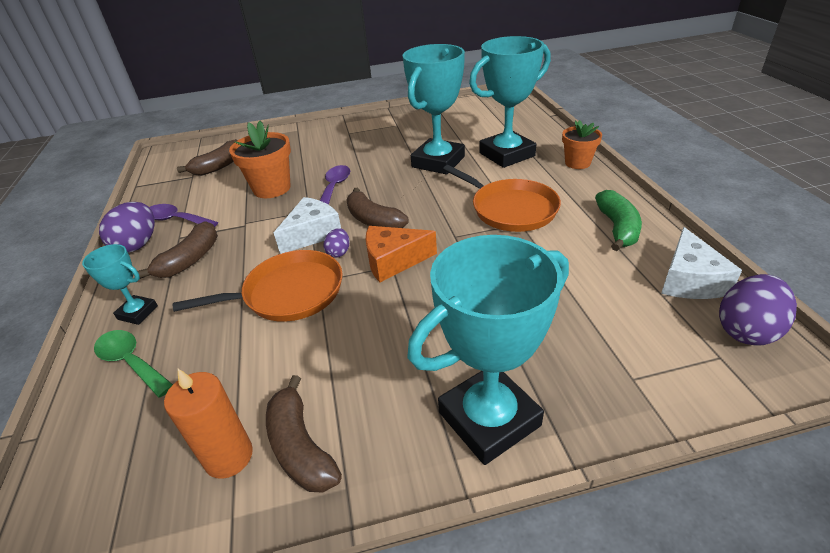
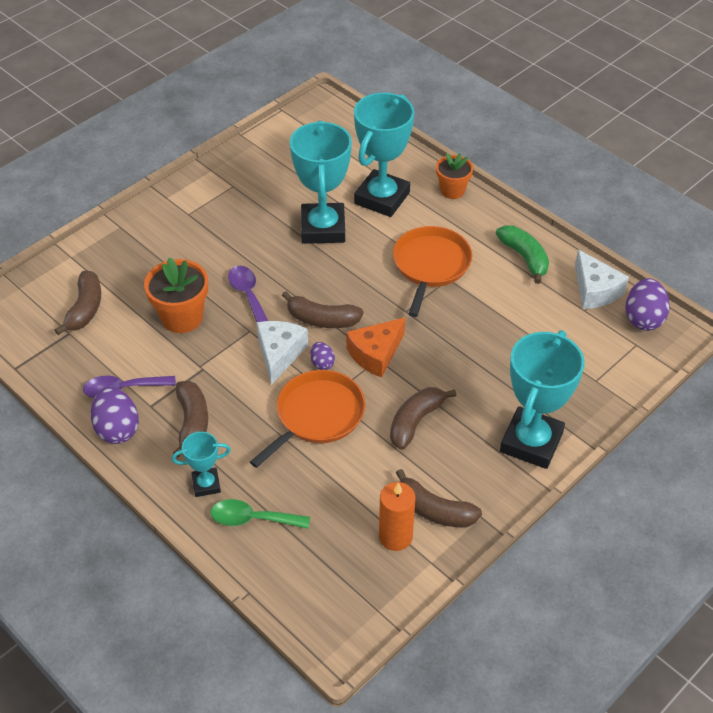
camera: 35 degrees left, 10 degrees up
(373, 336) = (415, 422): none -> brown banana
(510, 209) = (430, 265): orange pan -> orange pan turned 90 degrees counterclockwise

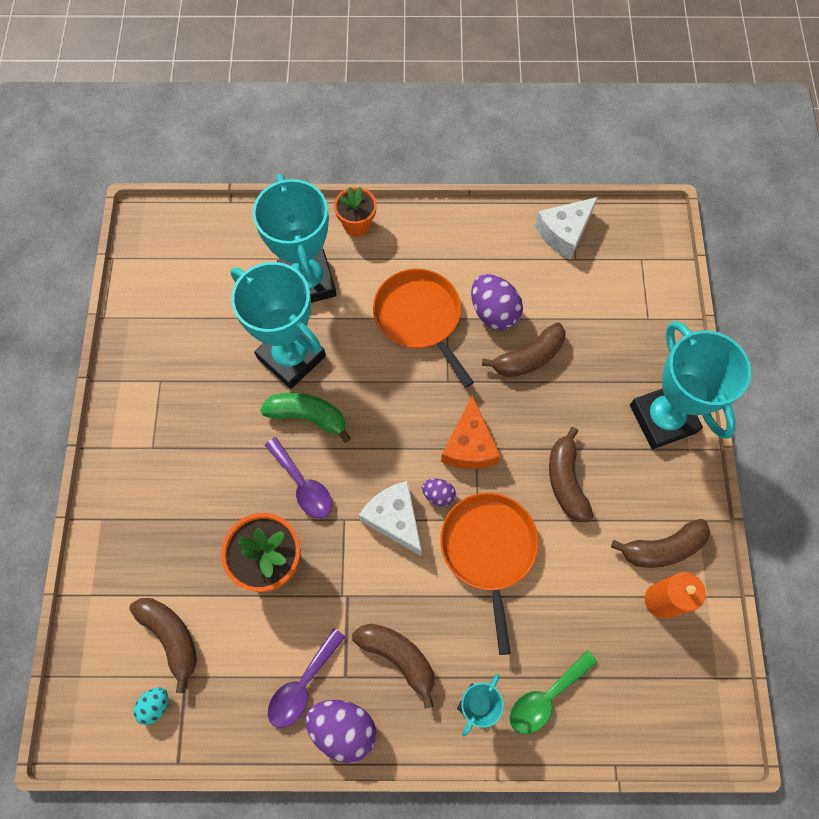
camera: 45 degrees left, 20 degrees up
(38, 332) = (155, 705): none -> turquoise egg
(248, 295) = (303, 484): purple spoon -> purple spoon turned 150 degrees counterclockwise
(322, 319) = (391, 452): brown banana -> brown banana (528, 357)
(524, 257) = (482, 246): green banana -> green banana (308, 416)
(595, 290) = (564, 233): white cheese -> white cheese turned 120 degrees clockwise
(643, 318) = (622, 230): purple egg -> purple egg (493, 312)

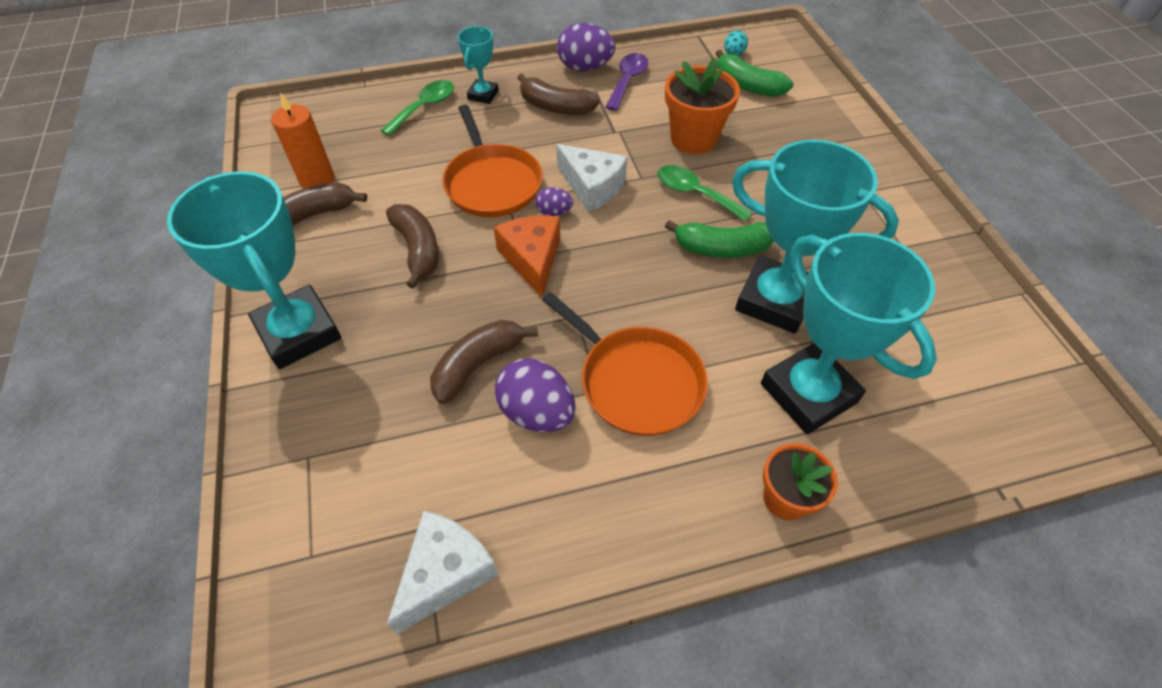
camera: 165 degrees right, 15 degrees down
(171, 637) = (747, 86): brown banana -> green banana
(303, 484) = (695, 194): purple spoon -> green spoon

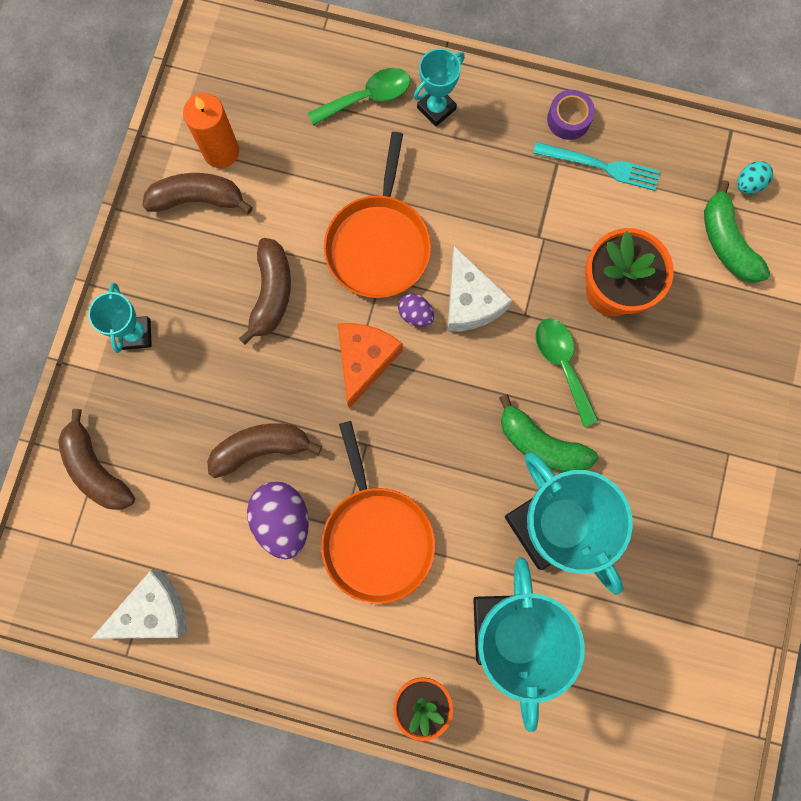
camera: 30 degrees right, 25 degrees up
(299, 332) = (136, 334): turquoise trophy -> turquoise trophy, size x0.50
(555, 107) = (500, 167): brown banana -> brown banana (97, 469)
(585, 67) = (568, 119): purple egg -> purple tape
(627, 81) = (600, 166): purple spoon -> turquoise fork

